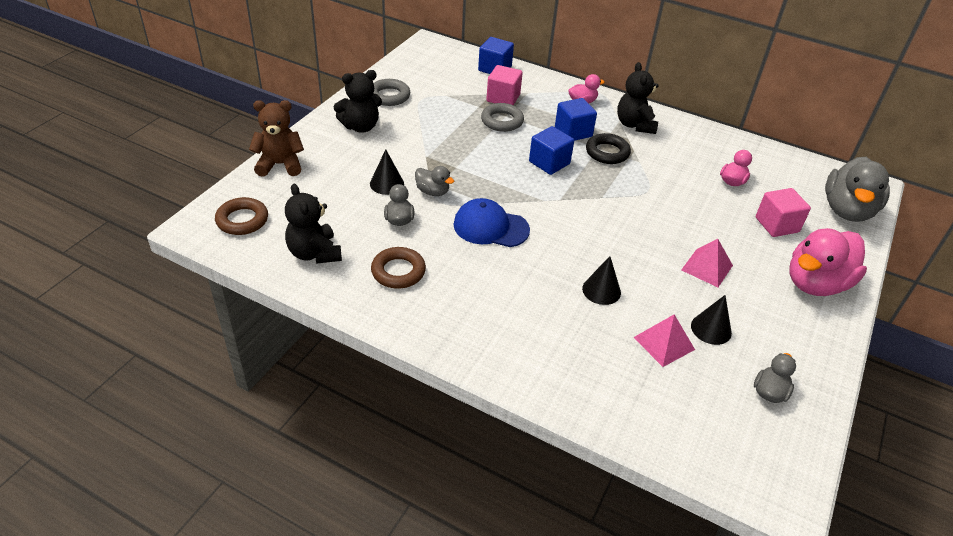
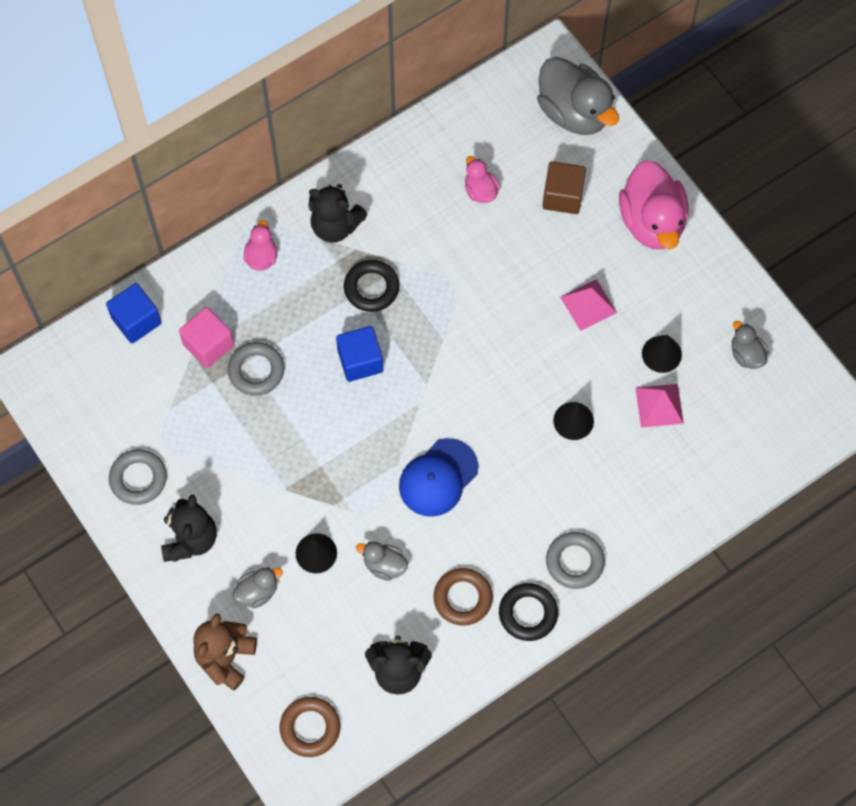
camera: 60 degrees left, 25 degrees up
(409, 316) = (528, 613): none -> black ring
(432, 192) = (353, 510): grey duck -> grey duck (257, 592)
(476, 332) = (574, 562): none -> grey ring
(573, 132) = (316, 302): blue cube -> none
(777, 225) = (562, 196): pink cube -> brown cube

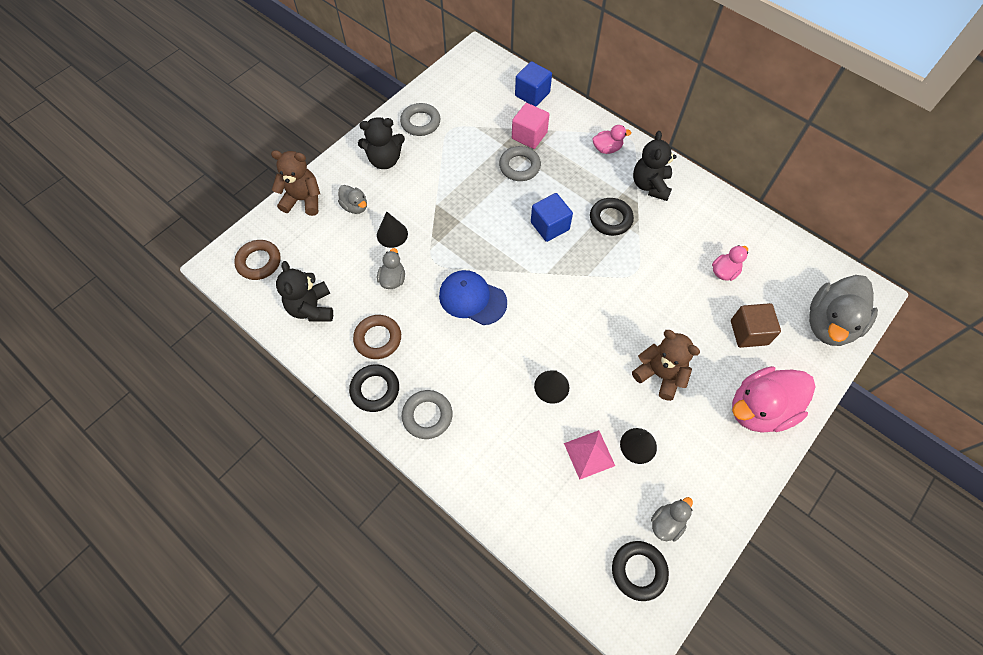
camera: 75 degrees right, 5 degrees down
(588, 304) = (660, 375): pink pyramid -> brown teddy bear
(785, 396) = (638, 571): none -> black ring

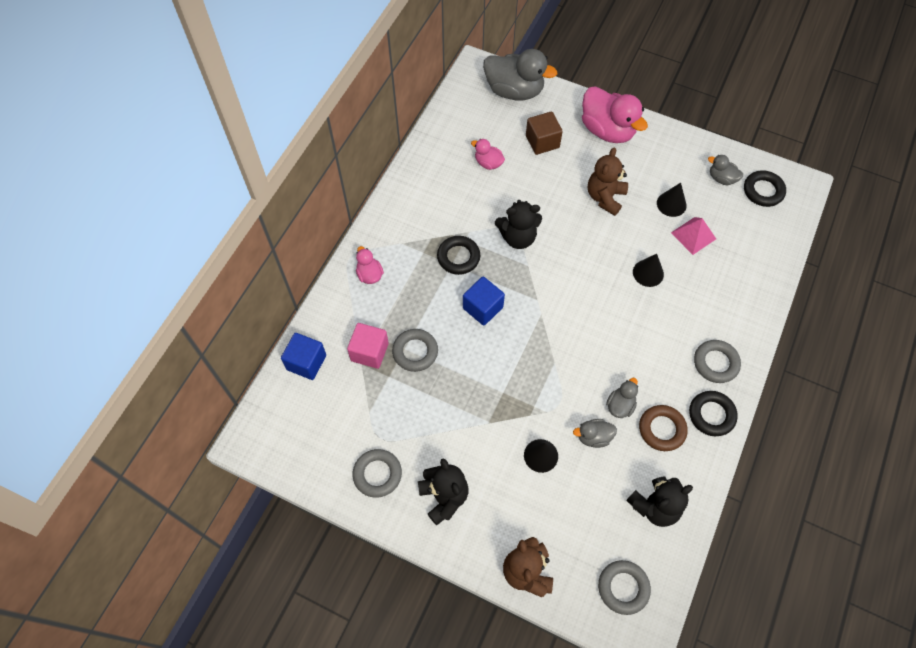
camera: 105 degrees left, 0 degrees up
(259, 262) = (623, 588): brown ring -> grey ring
(355, 207) = (518, 508): grey duck -> grey duck (620, 405)
(472, 299) = (588, 357): blue cap -> none
(650, 185) = (407, 230): black teddy bear -> black teddy bear (518, 237)

